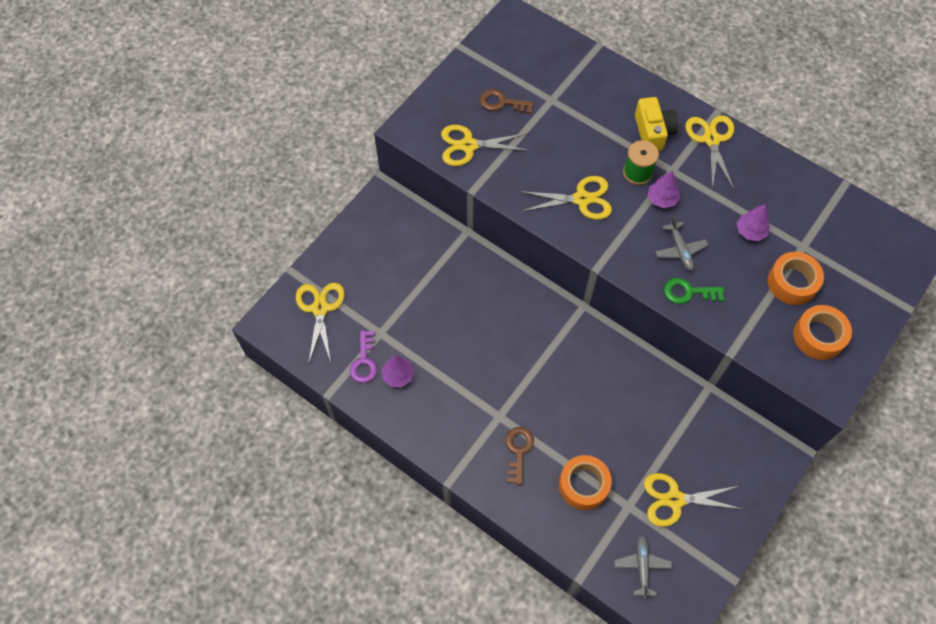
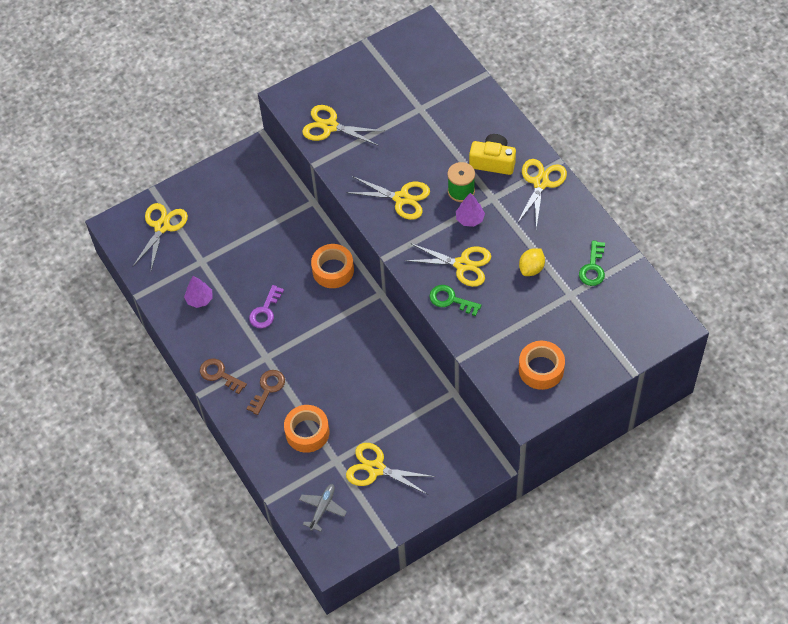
camera: 25 degrees right, 5 degrees down
(364, 361) = (178, 279): purple key -> purple key (265, 311)
(502, 102) = (376, 99): brown key -> brown key (219, 374)
(653, 132) = (493, 161): yellow camera -> yellow camera turned 90 degrees counterclockwise
(680, 250) = (462, 264): grey plane -> yellow scissors
(750, 231) = (531, 268): purple tree -> yellow lemon
(792, 282) = (543, 320): orange tape -> orange tape (333, 270)
(809, 211) = (593, 268): none -> green key

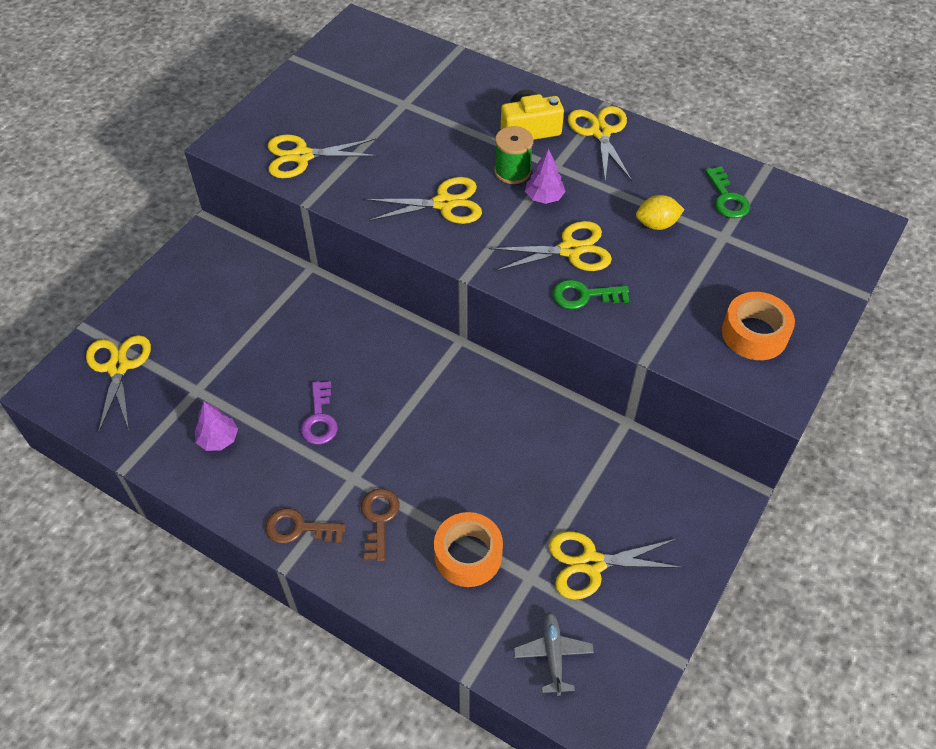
camera: 30 degrees left, 5 degrees down
(333, 270) = (382, 335): orange tape -> none
(531, 268) = (656, 224): yellow lemon -> yellow lemon turned 75 degrees clockwise

